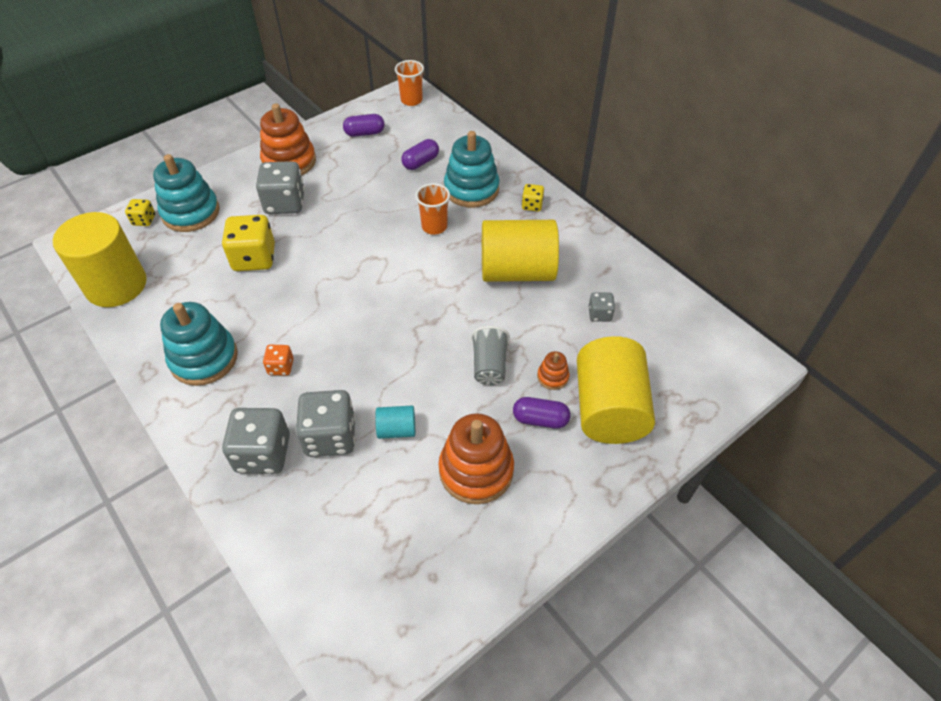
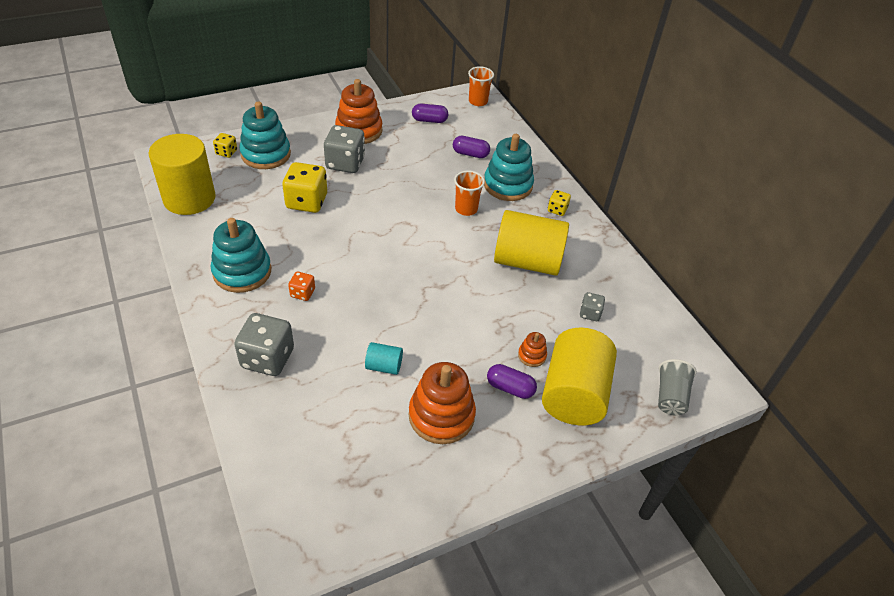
camera: 10 degrees right, 5 degrees down
(330, 437) = (327, 358): grey dice -> none
(420, 162) = (470, 154): purple capsule -> purple capsule turned 45 degrees clockwise
(489, 366) = (479, 333): grey cup -> grey cup (670, 396)

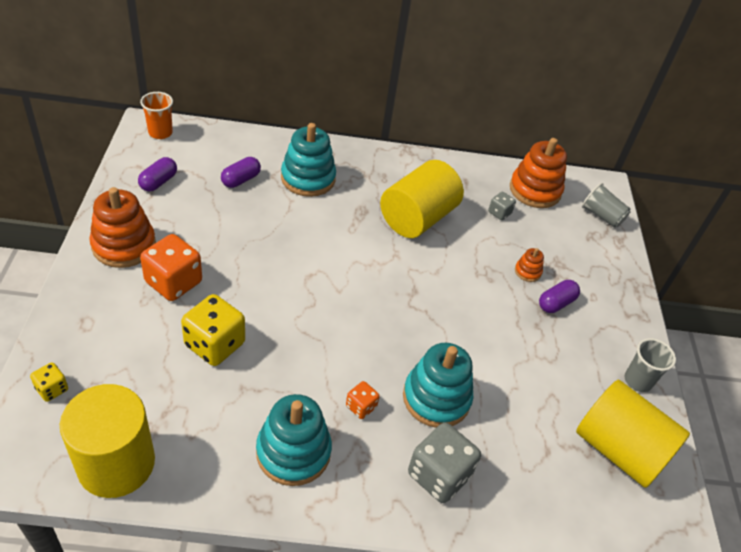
camera: 65 degrees left, 0 degrees up
(266, 154) = (92, 349): turquoise stacking toy -> turquoise stacking toy (436, 398)
(345, 163) = (173, 282): grey dice -> orange dice
(384, 366) = (493, 380): turquoise cylinder -> none
(441, 416) = (567, 363): orange stacking toy -> orange stacking toy (535, 190)
(462, 480) = (637, 381): none -> grey cup
(466, 209) = (321, 223): orange cup -> none
(557, 210) = (364, 165): yellow dice -> none
(574, 394) = (578, 267): yellow cylinder -> yellow cylinder (619, 449)

